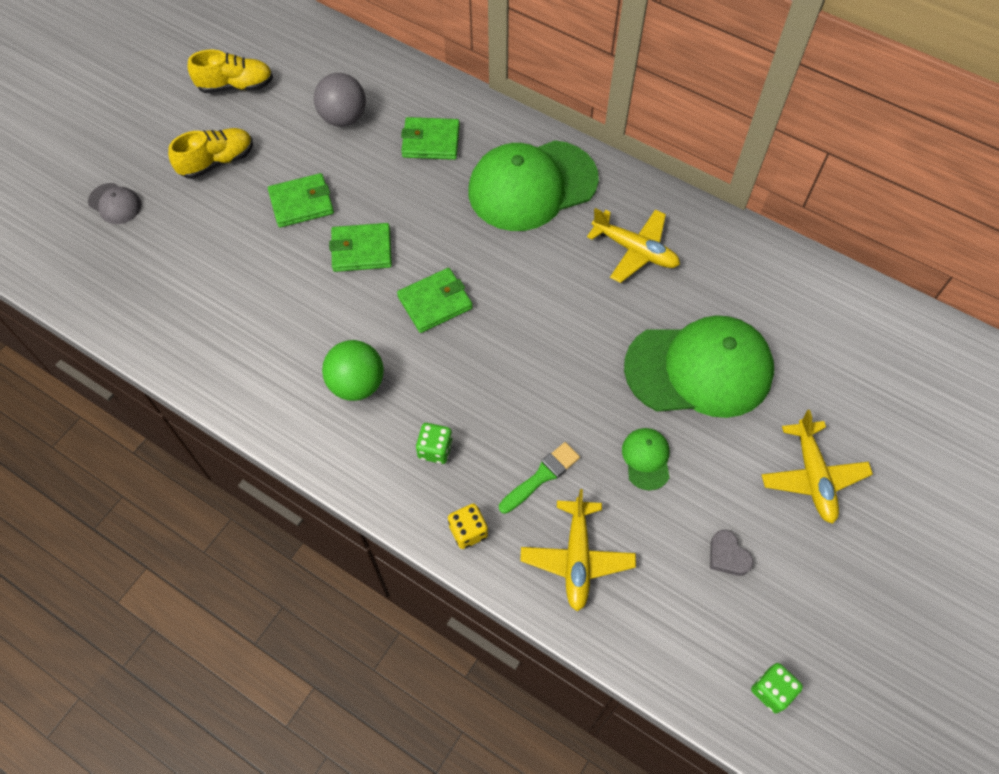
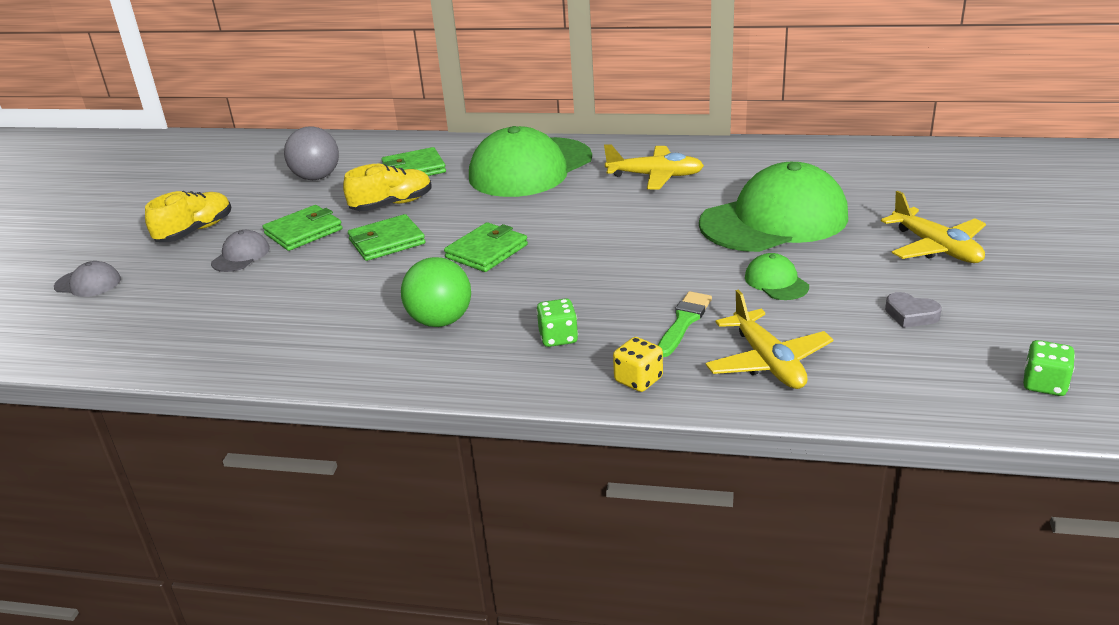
camera: 20 degrees left, 30 degrees down
(236, 86) = (191, 186): yellow shoe -> yellow shoe (392, 204)
(240, 217) = (241, 255): none -> grey cap

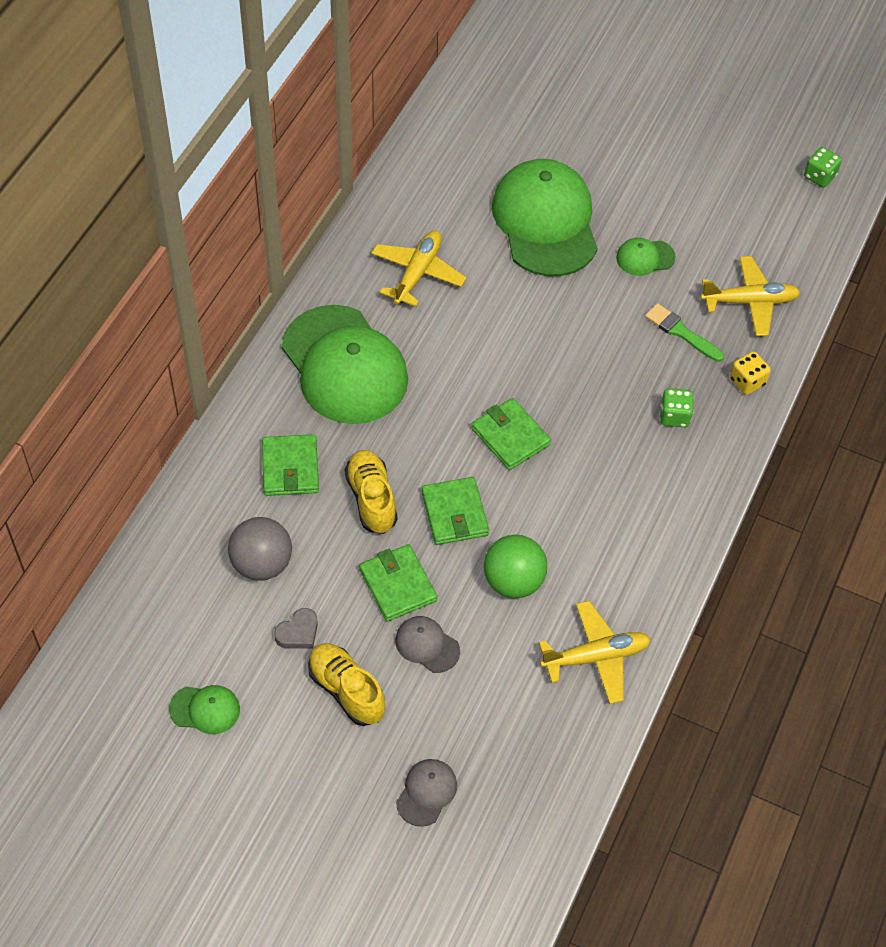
camera: 80 degrees left, 25 degrees up
(181, 185) = (205, 709): none -> green cap
(440, 321) = (619, 491): green ball -> green ball (513, 581)
(911, 315) = (719, 202): grey heart -> grey heart (298, 632)
(936, 248) = (634, 146): yellow plane -> yellow plane (596, 657)

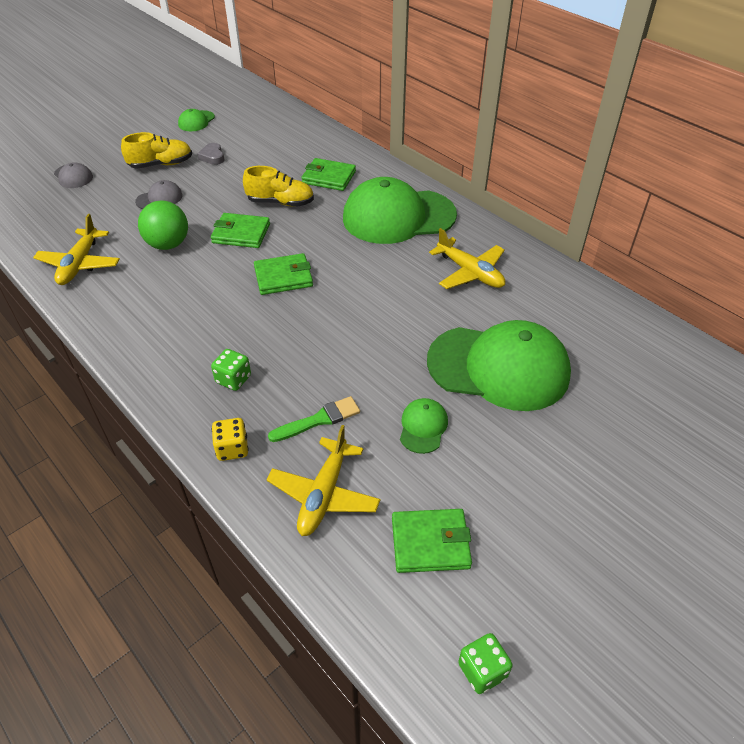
camera: 115 degrees right, 10 degrees down
(262, 564) = (268, 154): grey ball -> none
(398, 585) = (210, 198): green wallet -> green wallet (430, 543)

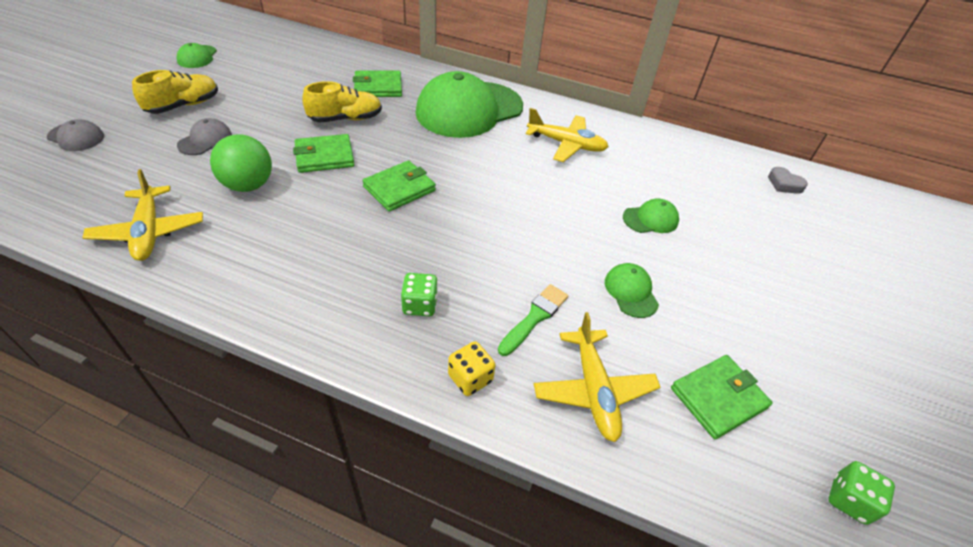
camera: 30 degrees left, 0 degrees up
(212, 157) = (240, 88): grey heart -> grey heart (784, 184)
(499, 367) = (650, 219): green cap -> green cap, size x0.42

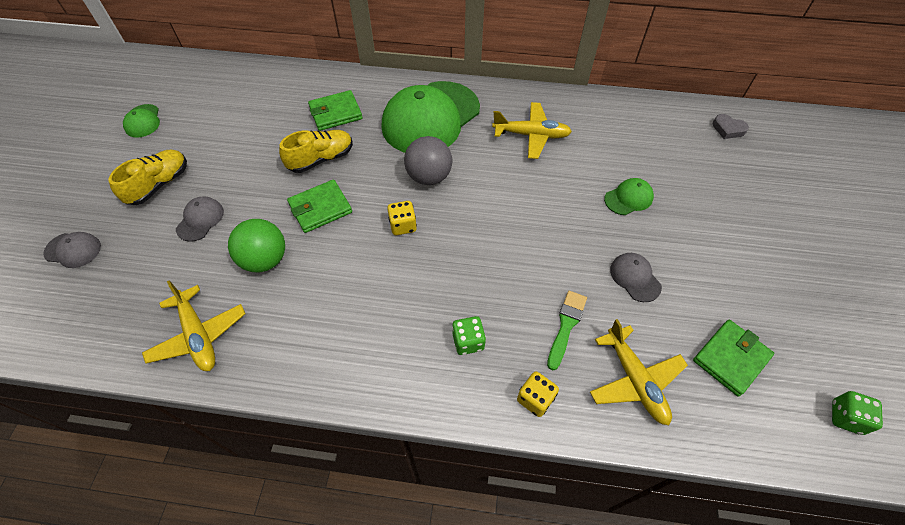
camera: 10 degrees left, 10 degrees up
(399, 189) = (403, 225): green wallet -> yellow dice
(445, 155) = (429, 177): none -> grey ball
(631, 292) = (635, 278): green cap -> grey cap

